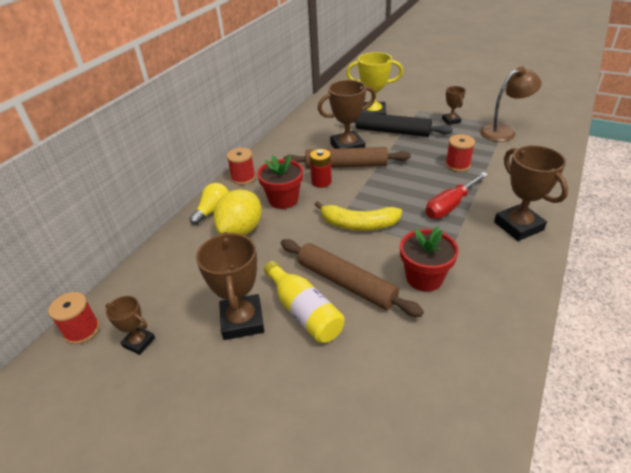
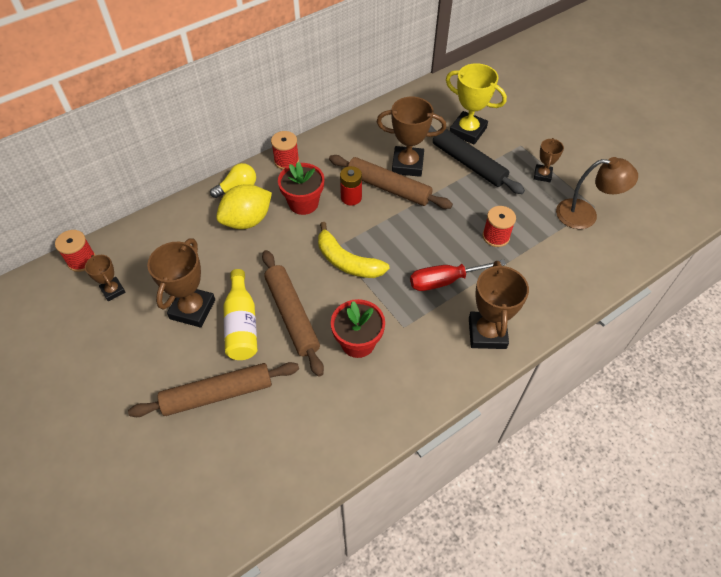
camera: 25 degrees right, 15 degrees up
(330, 385) = (217, 394): none -> brown rolling pin

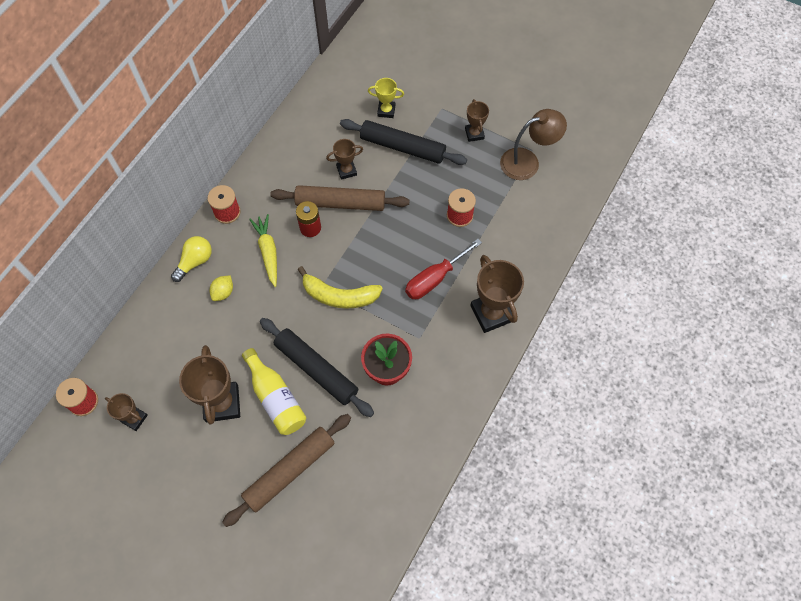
camera: 25 degrees left, 10 degrees up
(247, 220) = (223, 292): yellow lemon -> yellow lemon, size x0.50
(292, 315) = (316, 370): brown rolling pin -> black rolling pin
(303, 203) = (268, 252): red flower pot -> yellow carrot
(407, 165) = (346, 170): brown trophy -> brown trophy, size x0.55
(467, 131) = (386, 111): yellow trophy -> yellow trophy, size x0.55

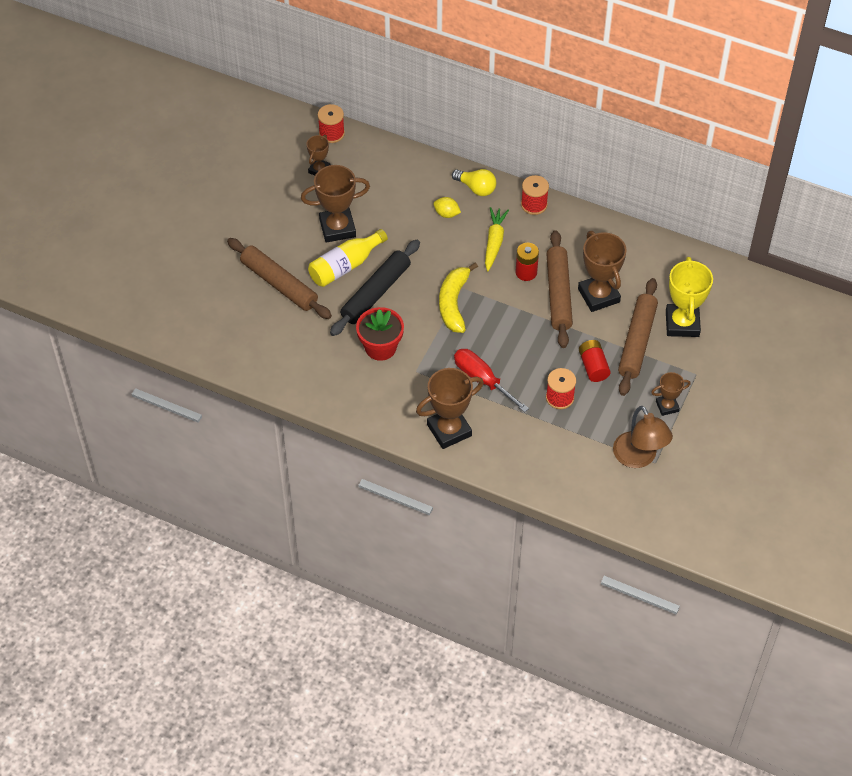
camera: 85 degrees right, 10 degrees down
(268, 252) = (494, 242): yellow carrot -> yellow carrot turned 60 degrees counterclockwise
(346, 170) = (598, 295): brown trophy -> brown trophy, size x1.81
(386, 111) = (682, 323): yellow trophy -> yellow trophy, size x1.81
(402, 147) = (637, 341): black rolling pin -> brown rolling pin
(427, 184) = (593, 366): none -> red battery

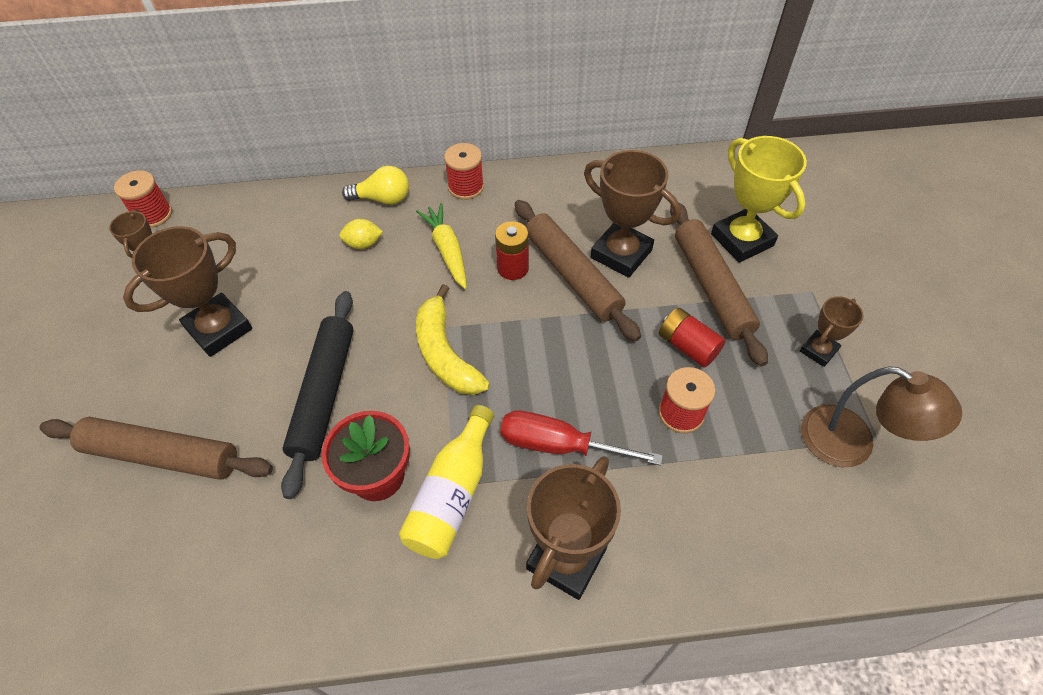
camera: 30 degrees left, 0 degrees up
(345, 266) = (257, 377): yellow bottle -> yellow bottle (452, 494)

